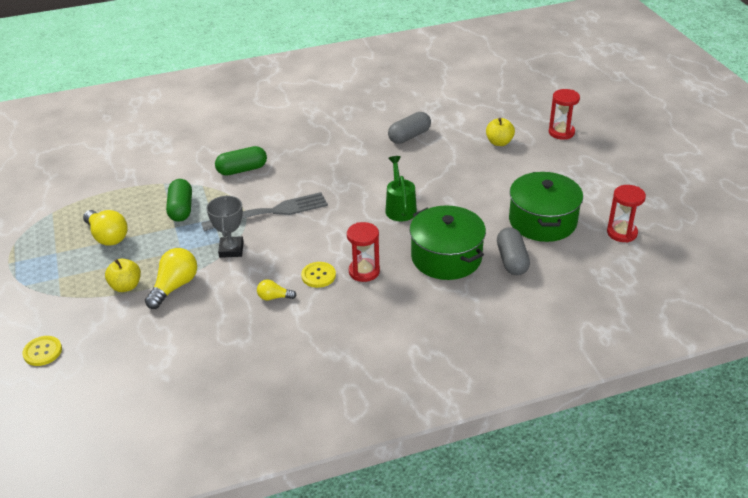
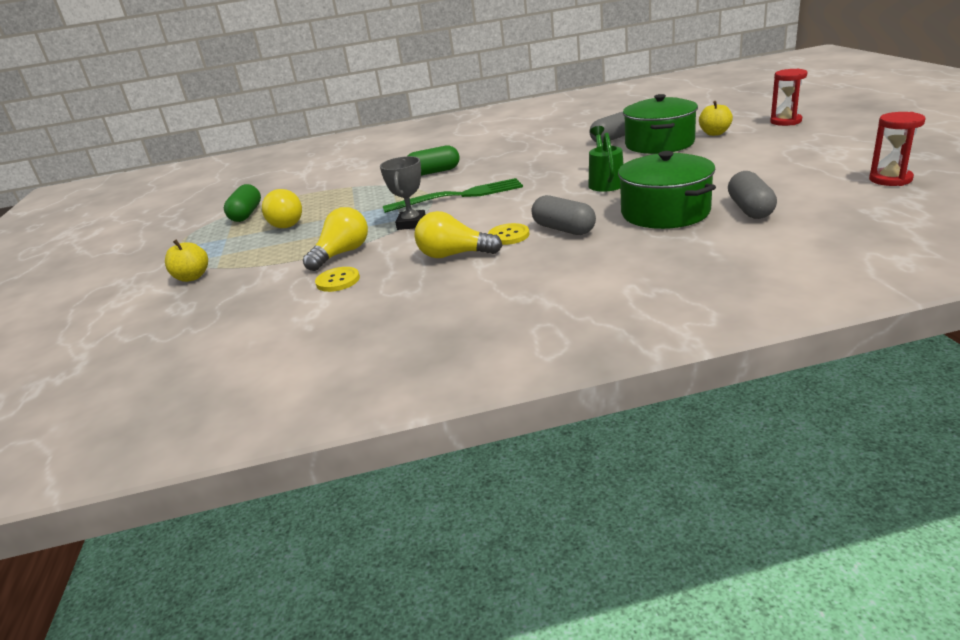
camera: 10 degrees right, 10 degrees down
(42, 352) = (177, 311): yellow button -> yellow button (338, 281)
(126, 286) = (289, 256): yellow apple -> yellow apple (192, 277)
(181, 209) = (365, 201): green capsule -> green capsule (246, 214)
(270, 212) = (459, 196): grey fork -> green fork
(274, 297) = (454, 255): yellow light bulb -> yellow light bulb, size x1.82
(364, 271) = (563, 229): red hourglass -> grey capsule
(542, 221) = (782, 179): green pot -> green pot (659, 144)

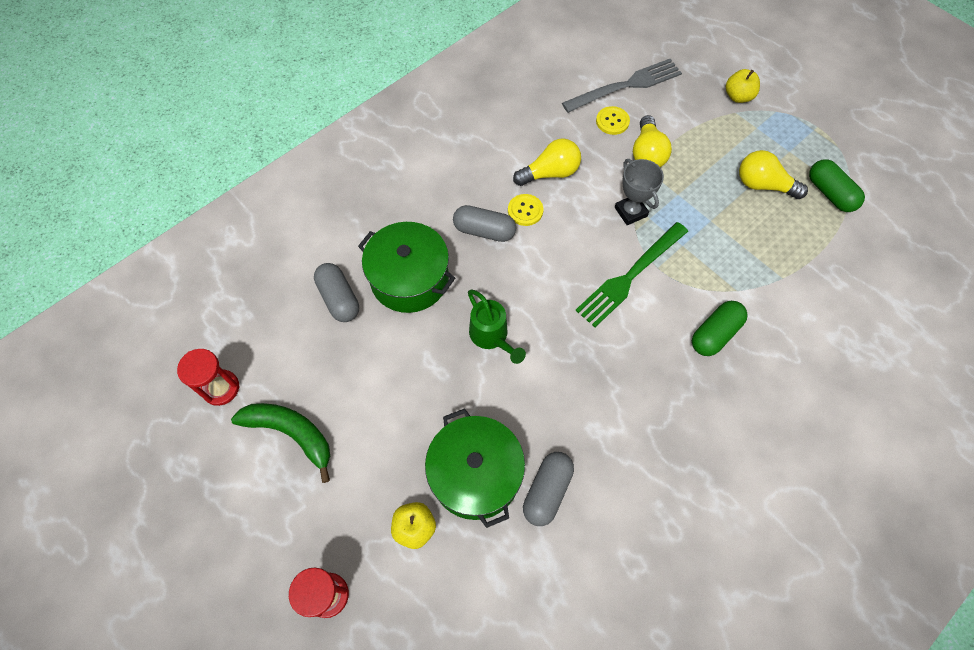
camera: 145 degrees right, 35 degrees up
(276, 307) = (626, 86): none -> grey fork
(811, 160) = (291, 433): none -> green banana

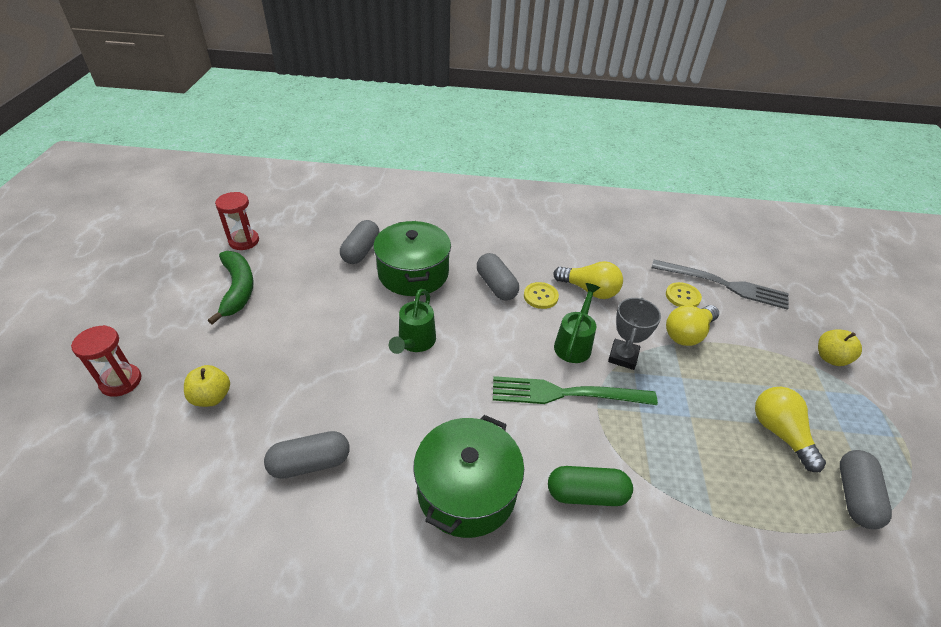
camera: 45 degrees right, 20 degrees down
(475, 474) = (287, 406): green pot -> green pot (466, 490)
(591, 231) = (574, 344): none -> green watering can
(830, 193) = (855, 496): green capsule -> grey capsule

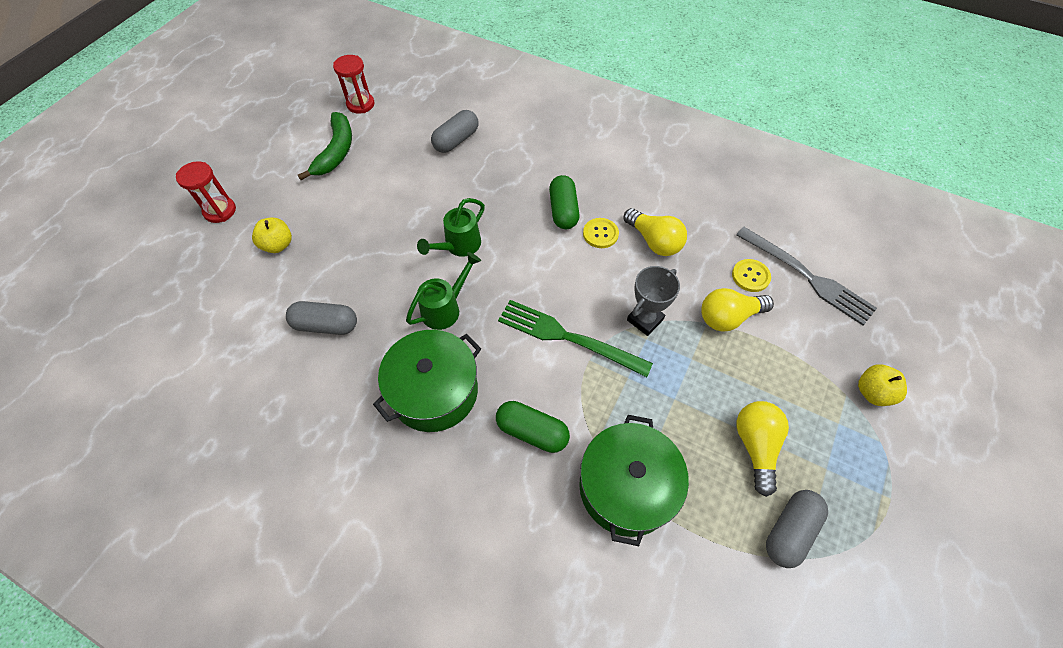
camera: 25 degrees right, 15 degrees up
(413, 273) = (492, 176): green pot -> green pot (626, 487)
(496, 286) = (563, 210): grey capsule -> green capsule
(574, 344) = (604, 292): green watering can -> green watering can (445, 308)

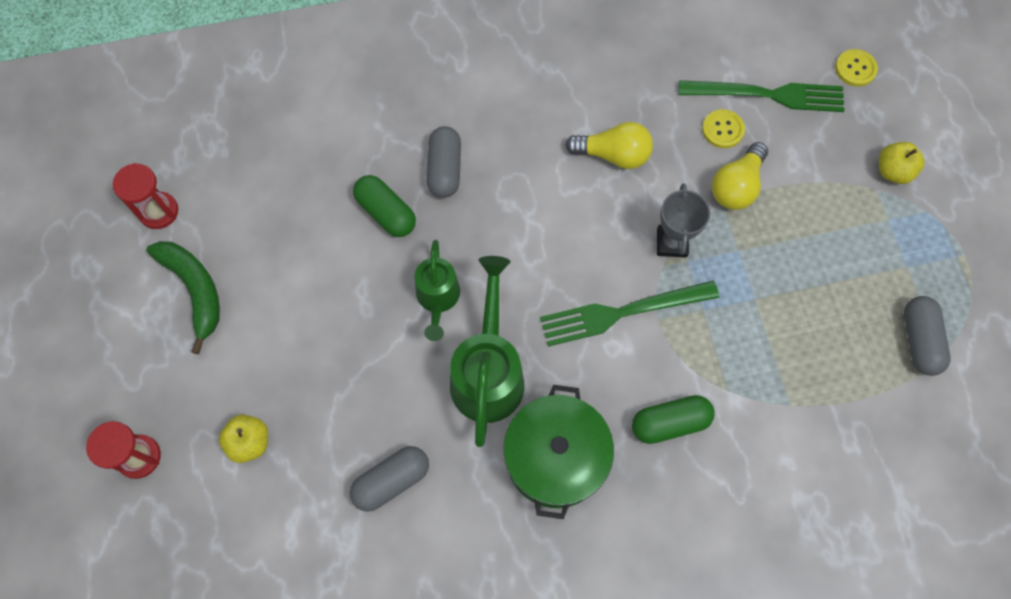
camera: 40 degrees left, 10 degrees up
(445, 308) = (488, 373): green watering can -> green watering can, size x1.62
(456, 140) = (316, 180): grey capsule -> grey capsule (445, 169)
(563, 210) = (502, 183): green capsule -> green capsule (386, 213)
(600, 234) = (559, 183): yellow button -> yellow button (855, 69)
(626, 487) = (781, 406): green pot -> none
(755, 446) = (845, 290): yellow light bulb -> none
(807, 277) = (768, 95): grey fork -> green fork

